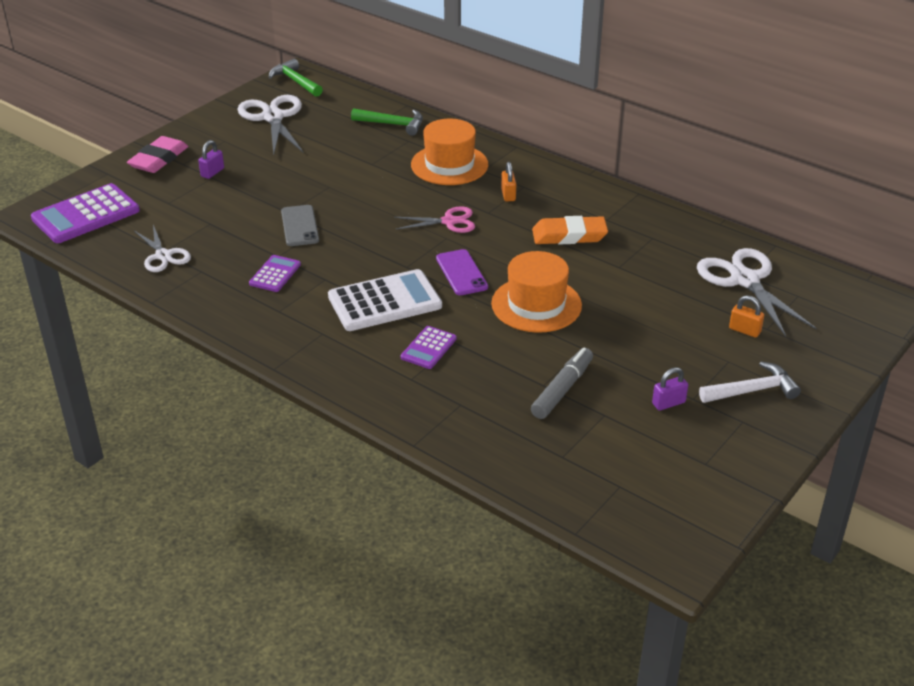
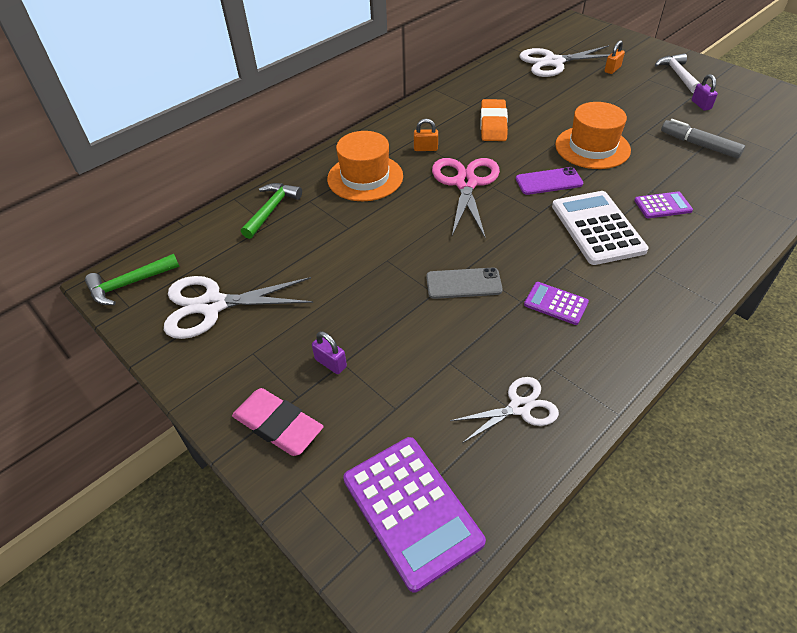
camera: 80 degrees left, 10 degrees up
(428, 348) = (662, 205): purple calculator -> purple calculator turned 45 degrees counterclockwise
(449, 221) = (466, 183): pink scissors -> pink scissors, size x1.64

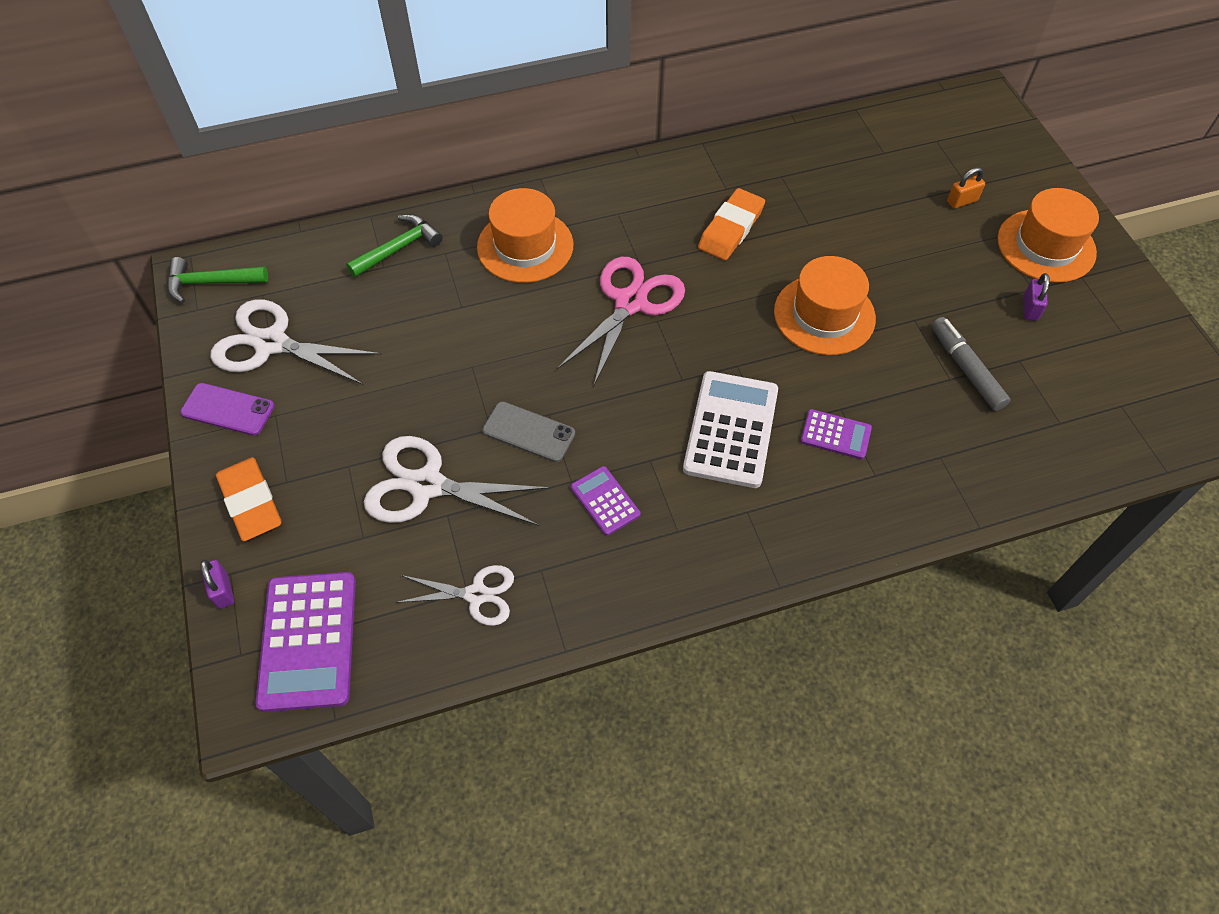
camera: 25 degrees right, 10 degrees up
(278, 425) = (251, 502): pink eraser -> orange eraser
(330, 363) = (337, 461): purple padlock -> purple padlock (222, 590)
(425, 148) = (622, 233): orange padlock -> none
(549, 181) = (728, 342): purple phone -> purple phone (228, 409)
(553, 62) = (892, 157): white scissors -> white scissors (427, 485)
(677, 75) = (1046, 246): white hammer -> orange hat

